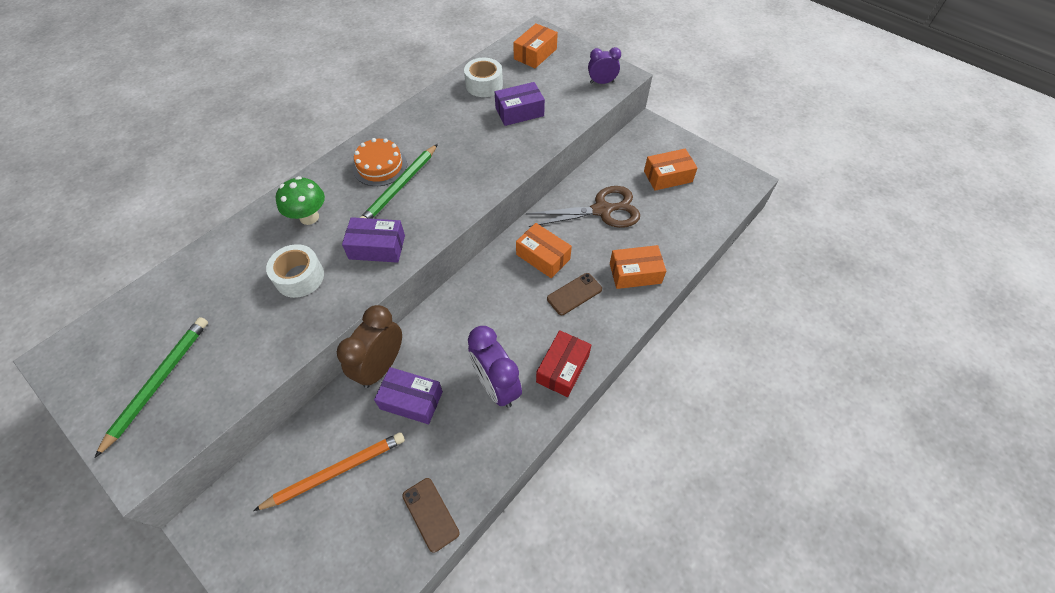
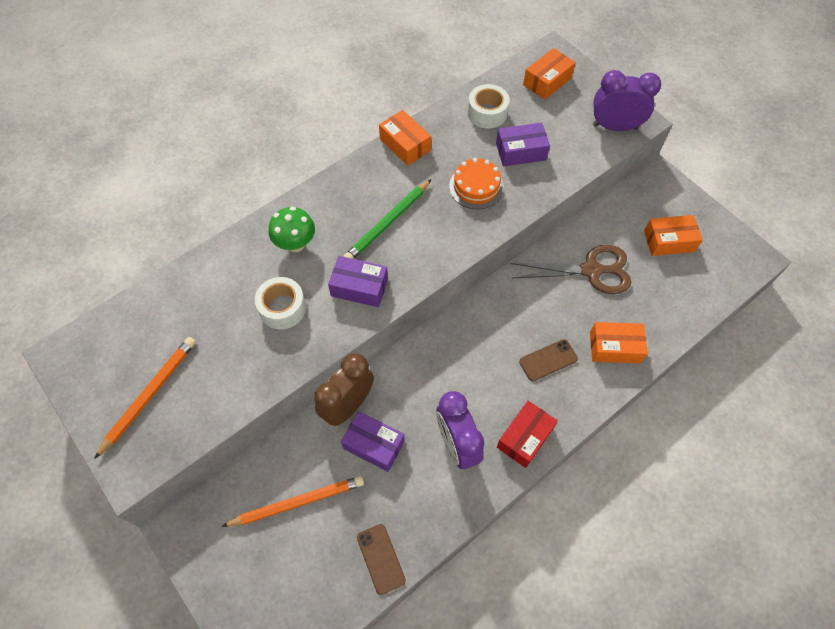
camera: 10 degrees right, 5 degrees up
(159, 382) = (149, 395): green pencil -> orange pencil
(380, 166) = (370, 196): orange cake -> orange cake (476, 187)
(543, 256) = (522, 314): orange box -> orange box (405, 145)
(602, 82) = (615, 127): purple clock -> purple clock, size x1.68

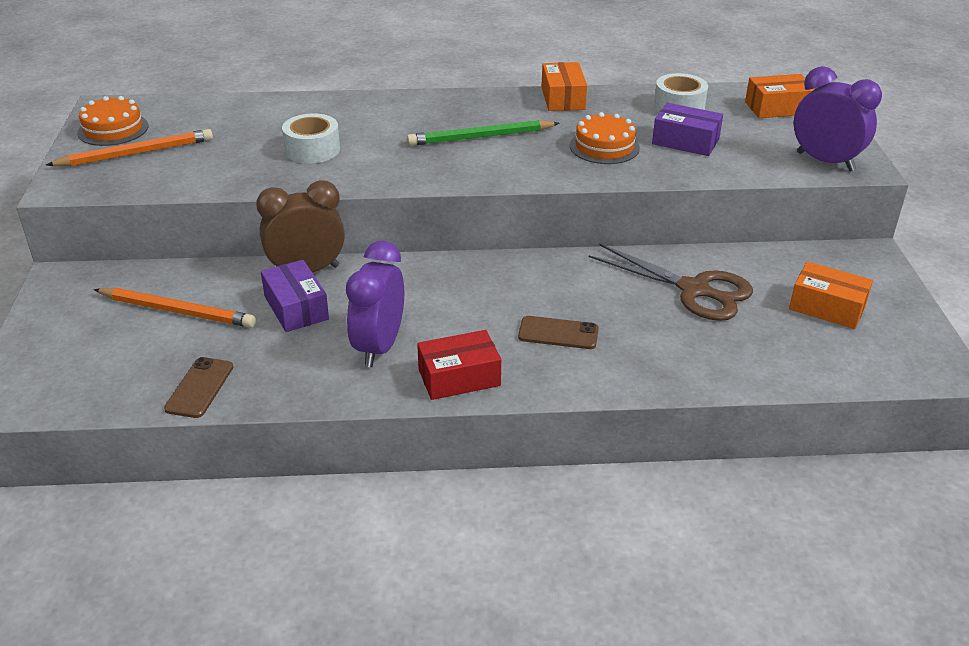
camera: 35 degrees right, 25 degrees down
(99, 378) = (113, 129): none -> orange cake
(295, 244) = (376, 119): green mushroom -> none
(359, 287) = (399, 164): purple box -> none
(614, 347) = (653, 359): orange box -> none

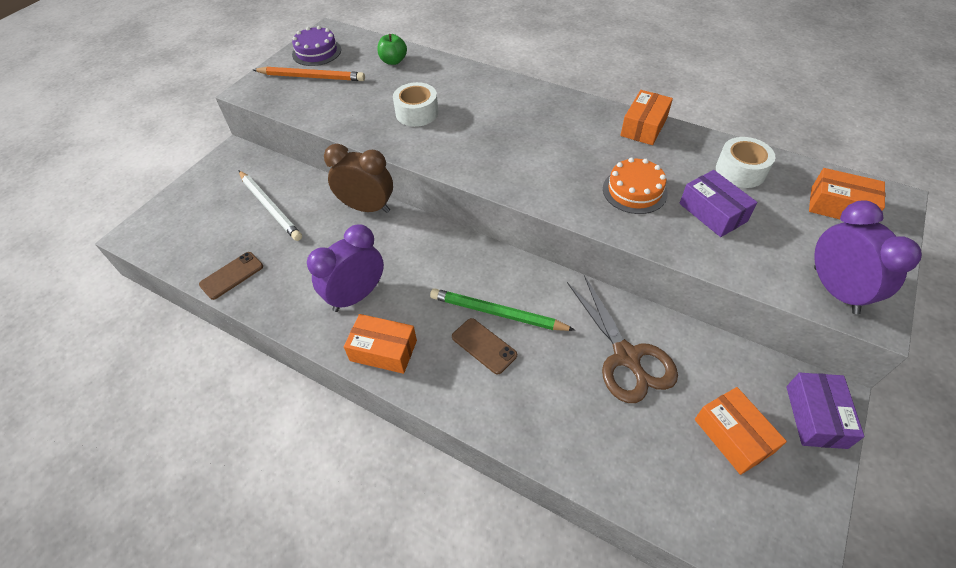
camera: 35 degrees right, 15 degrees up
(113, 129) = (316, 52): orange cake -> purple cake
(177, 311) = (270, 207): orange pencil -> white pencil
(228, 113) = (393, 61): none -> green apple
(296, 308) = (335, 236): purple box -> purple box (815, 416)
(459, 377) = (383, 350): red box -> orange box
(481, 137) = (544, 144): green pencil -> green pencil (497, 313)

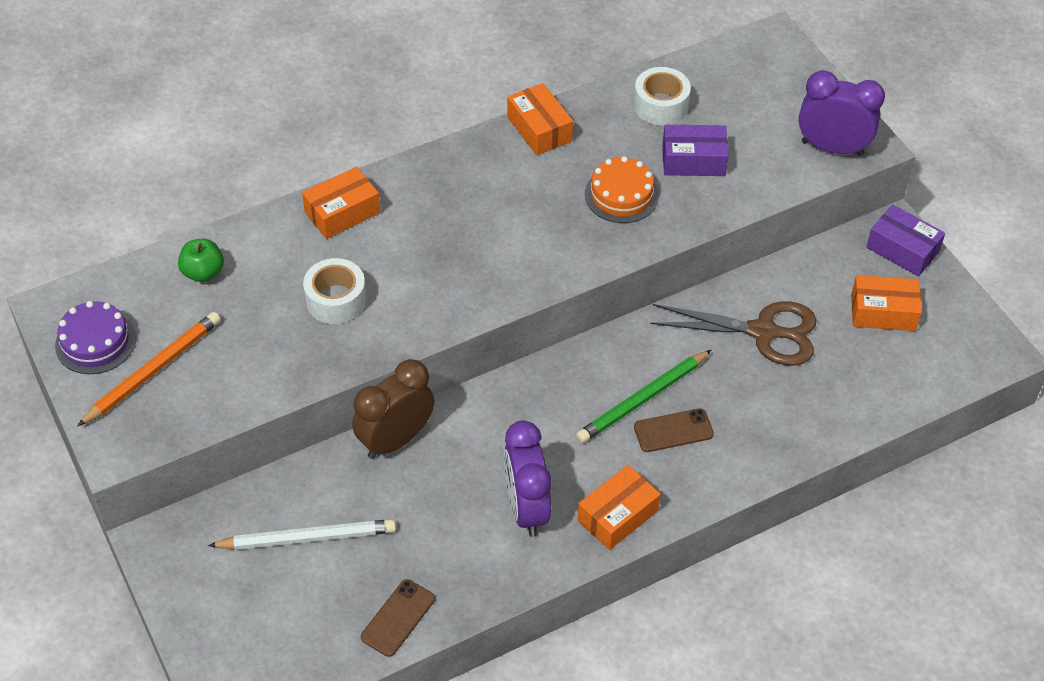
camera: 60 degrees left, 0 degrees up
(231, 275) = (398, 618): brown phone -> brown phone turned 45 degrees clockwise
(839, 206) = (755, 76): orange box -> orange box (342, 212)

